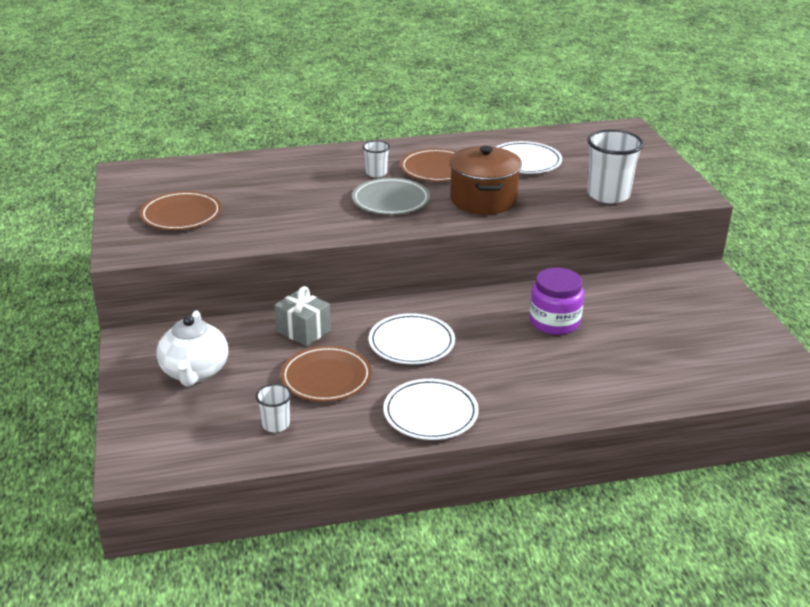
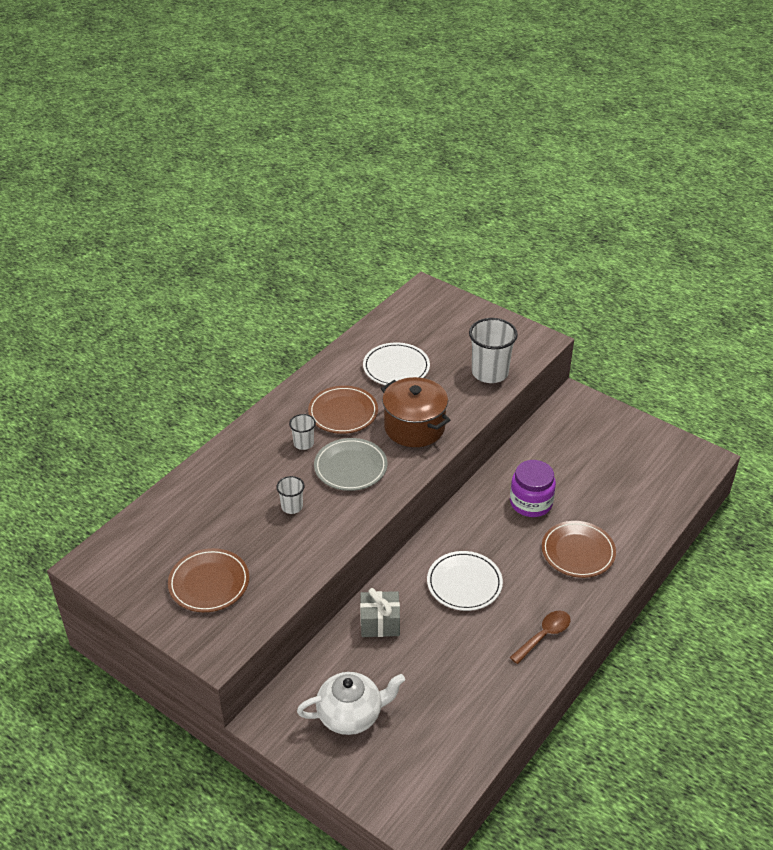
camera: 40 degrees left, 10 degrees up
(194, 372) = (351, 715): white teapot -> white teapot turned 60 degrees counterclockwise
(276, 424) = (462, 717): white cup -> white cup (292, 506)
(326, 377) = (446, 654): brown plate -> brown plate (578, 552)
(430, 413) = (544, 635): white plate -> brown spoon

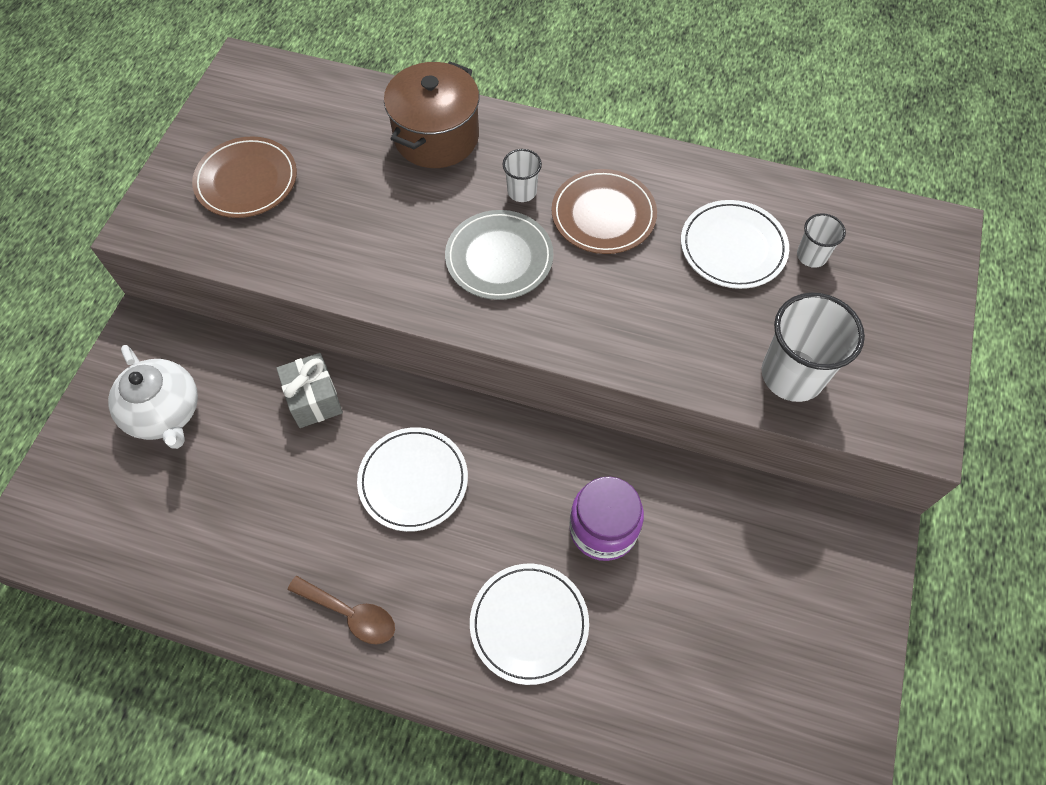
camera: 70 degrees right, 20 degrees up
(292, 506) = (400, 218): white cup -> white cup (811, 256)
(414, 427) = (615, 309): brown pot -> brown pot (436, 137)
(578, 552) = (529, 624): brown plate -> white plate

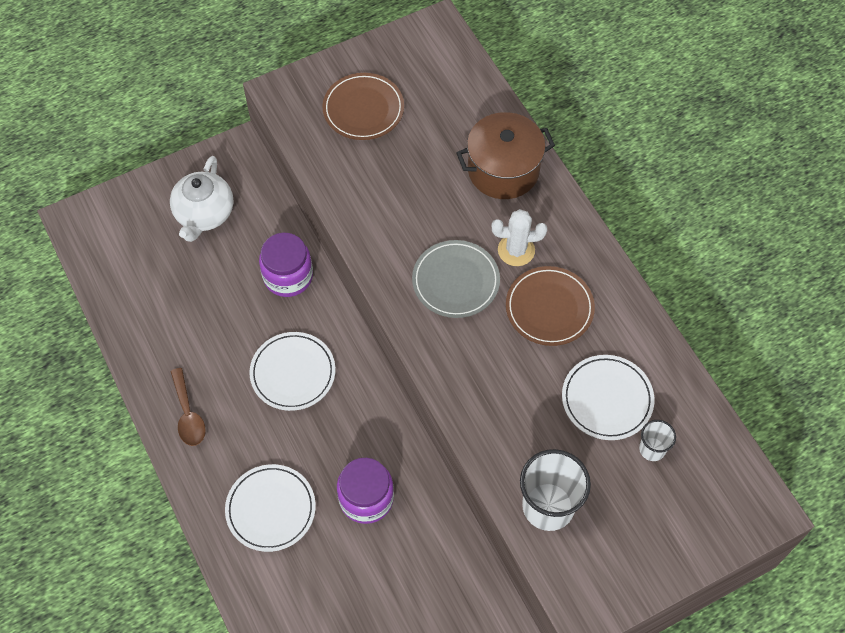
camera: 45 degrees right, 0 degrees up
(314, 399) = (288, 276): grey gift -> purple jar
(522, 191) = (516, 250): white cup -> white cactus

